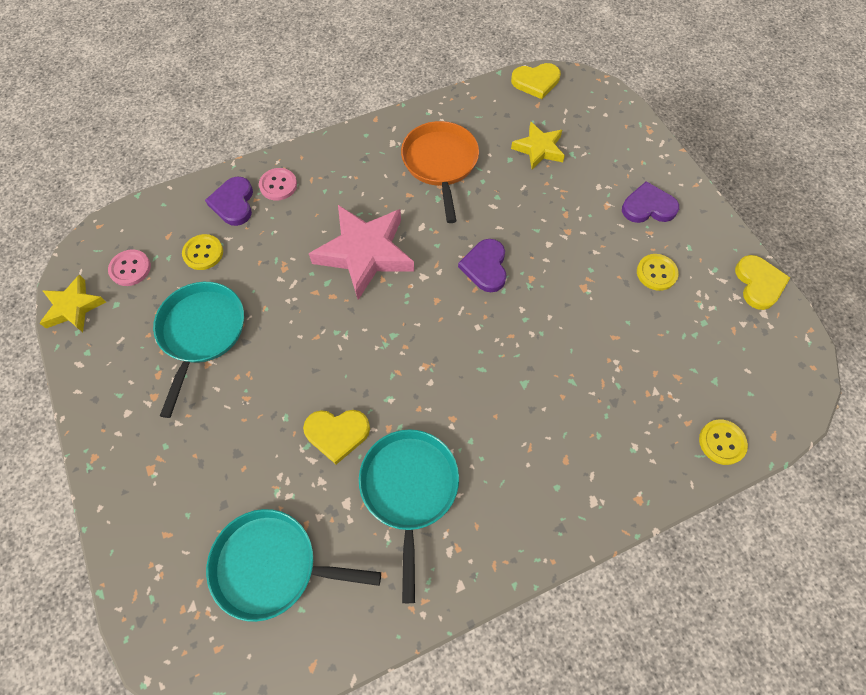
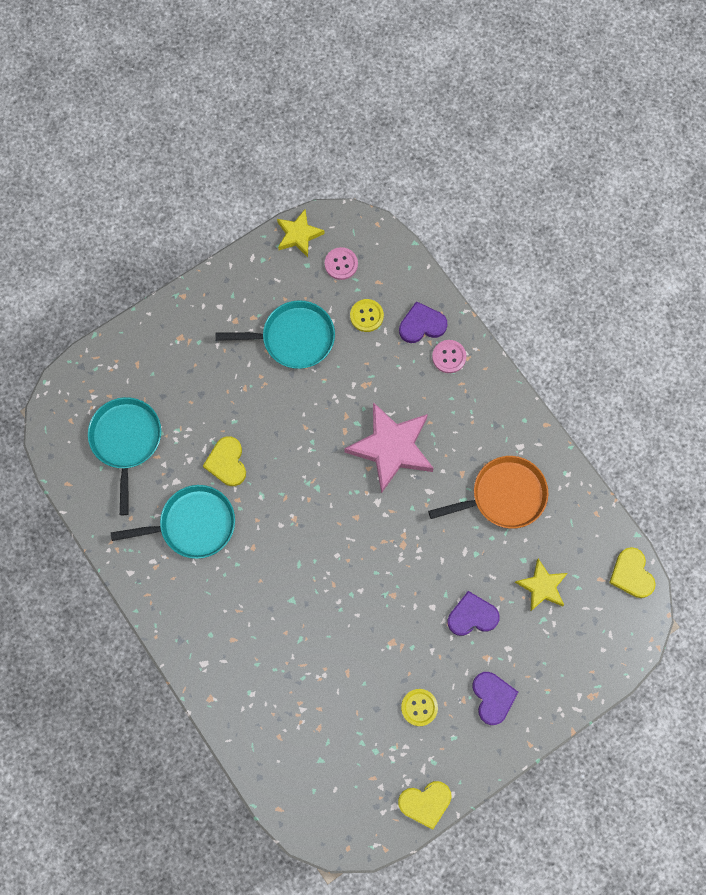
camera: 80 degrees right, 10 degrees up
(485, 267) = (397, 553): purple heart -> purple heart (472, 616)
(722, 442) = (266, 765): yellow button -> none

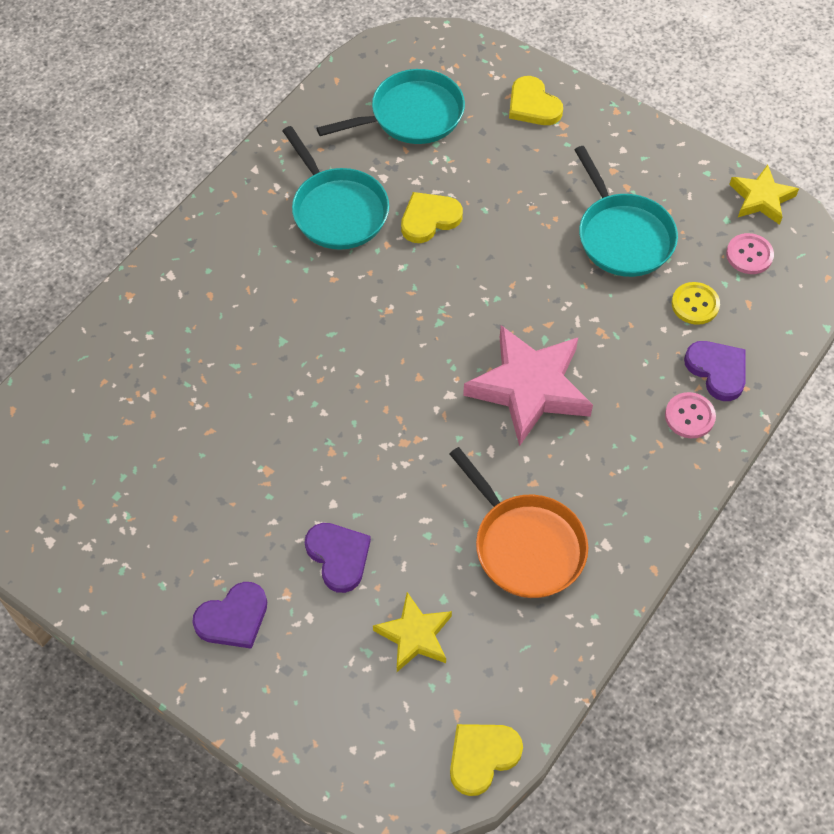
camera: 70 degrees right, 15 degrees down
(419, 707) = (190, 529): yellow button -> none
(425, 803) = (64, 577): yellow heart -> yellow heart (533, 105)

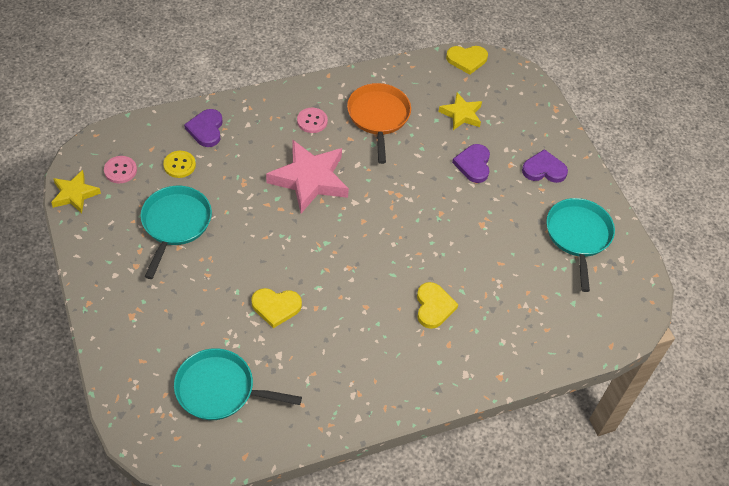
camera: 150 degrees left, 5 degrees down
(337, 210) = (327, 350): turquoise pan -> turquoise pan (578, 236)
(533, 105) = (135, 343): yellow heart -> yellow heart (433, 307)
(689, 416) = (243, 119): pink button -> pink button (312, 121)

